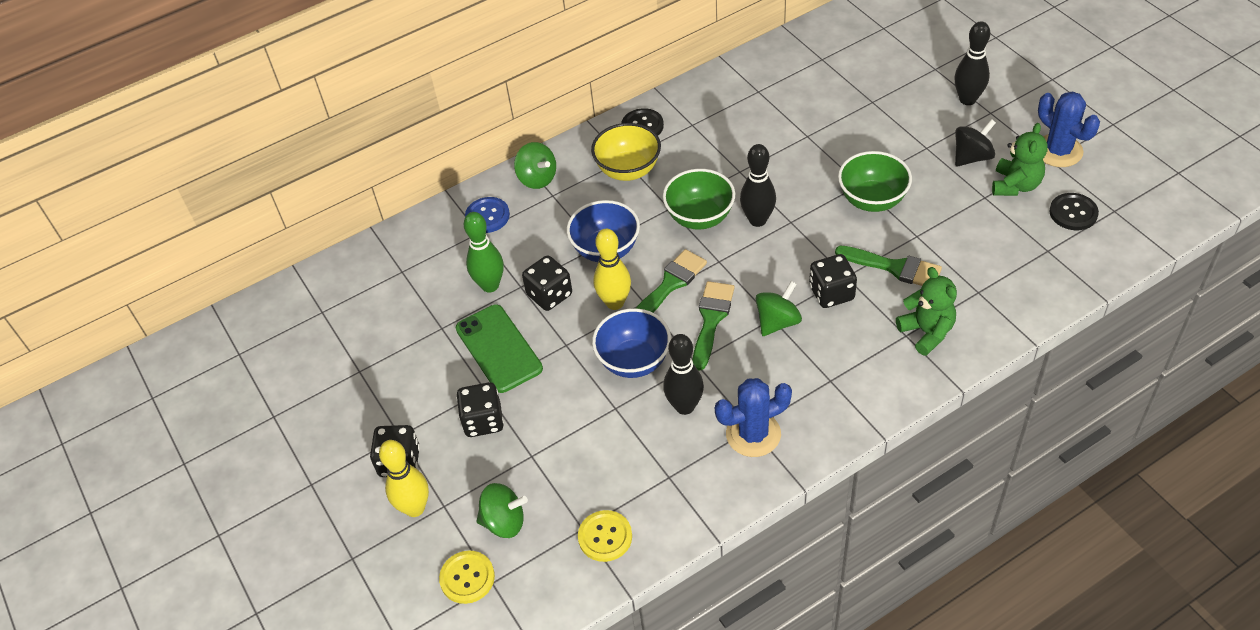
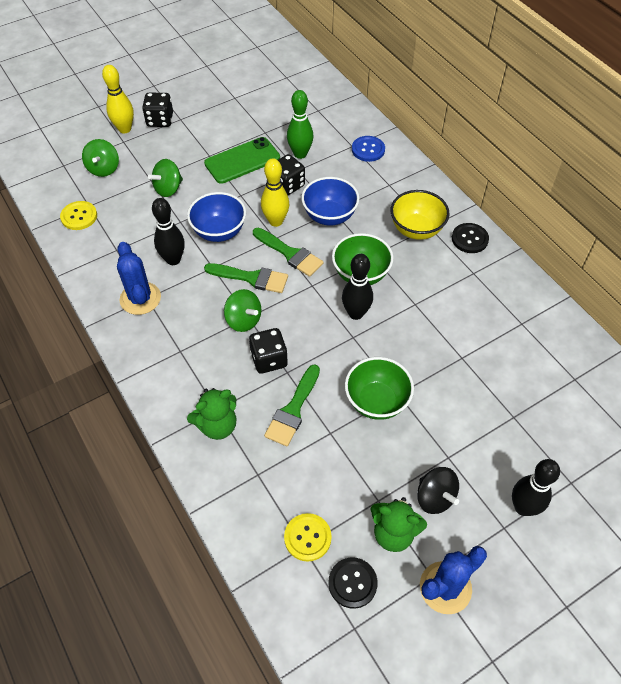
camera: 85 degrees right, 5 degrees up
(467, 578) = (69, 154): yellow button -> yellow button (307, 537)
(483, 421) = (183, 156): black dice -> none
(537, 178) = (407, 175): green spinning top -> green spinning top (168, 189)

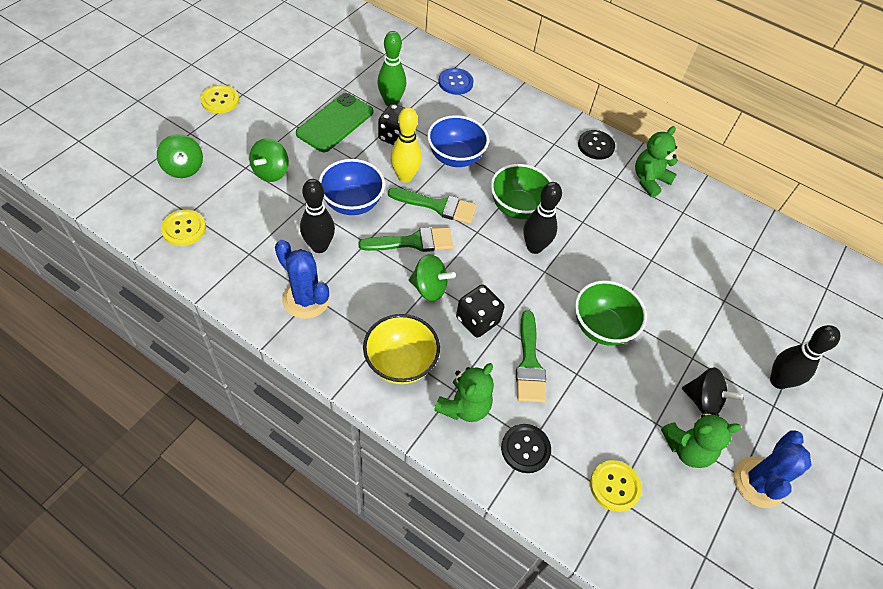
camera: 30 degrees left, 0 degrees up
(125, 129) = (184, 119): yellow bowling pin -> none
(160, 120) = (220, 100): black dice -> yellow button
(352, 583) = (679, 513): black button -> black button (525, 449)
(416, 229) = (544, 149): yellow bowl -> yellow bowl (400, 363)
(505, 285) = (649, 180): none -> green teddy bear

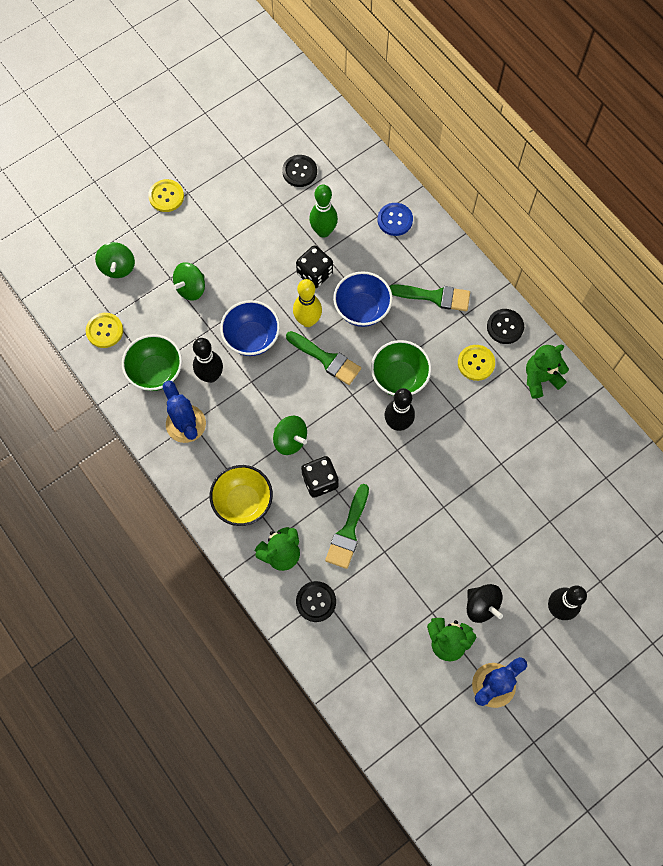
camera: 25 degrees right, 15 degrees up
(335, 123) = (263, 245): green phone -> none
(349, 61) = (299, 171): none -> black button
(412, 242) = (291, 391): green brush -> green brush (435, 297)
(601, 327) = (424, 516): green bowl -> green bowl (156, 372)
(614, 486) = (374, 652): yellow button -> yellow button (476, 363)

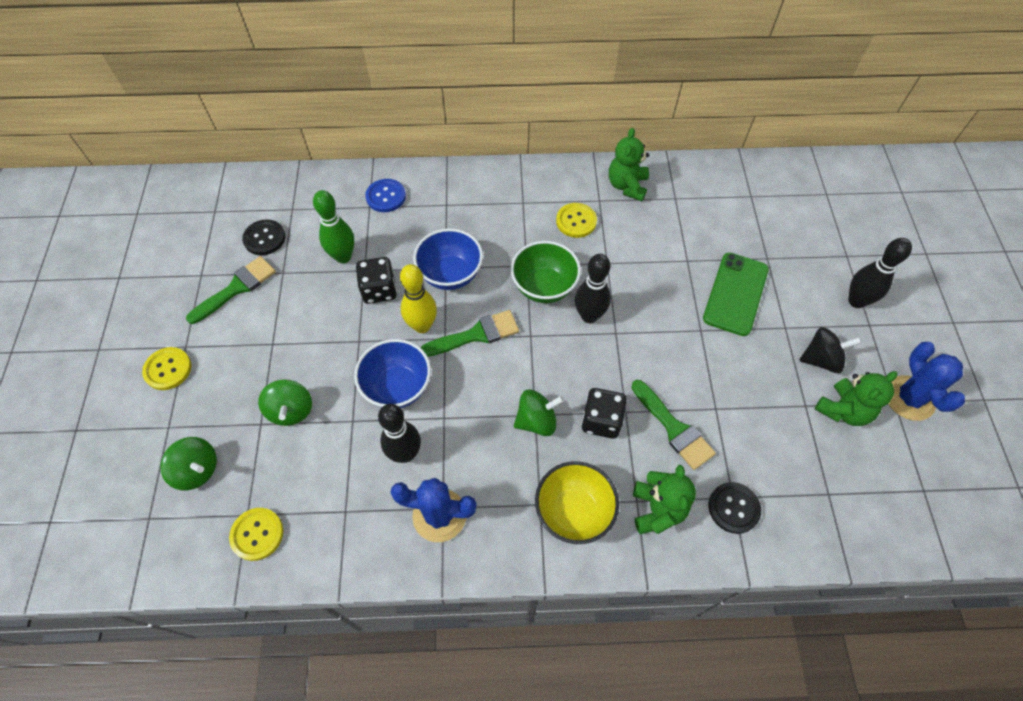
camera: 55 degrees left, 10 degrees down
(156, 372) = (354, 508): green bowl -> none
(435, 297) = (487, 212): green brush -> green brush (236, 288)
(496, 514) = (735, 294): none -> green phone
(505, 327) = (558, 181): black button -> none

